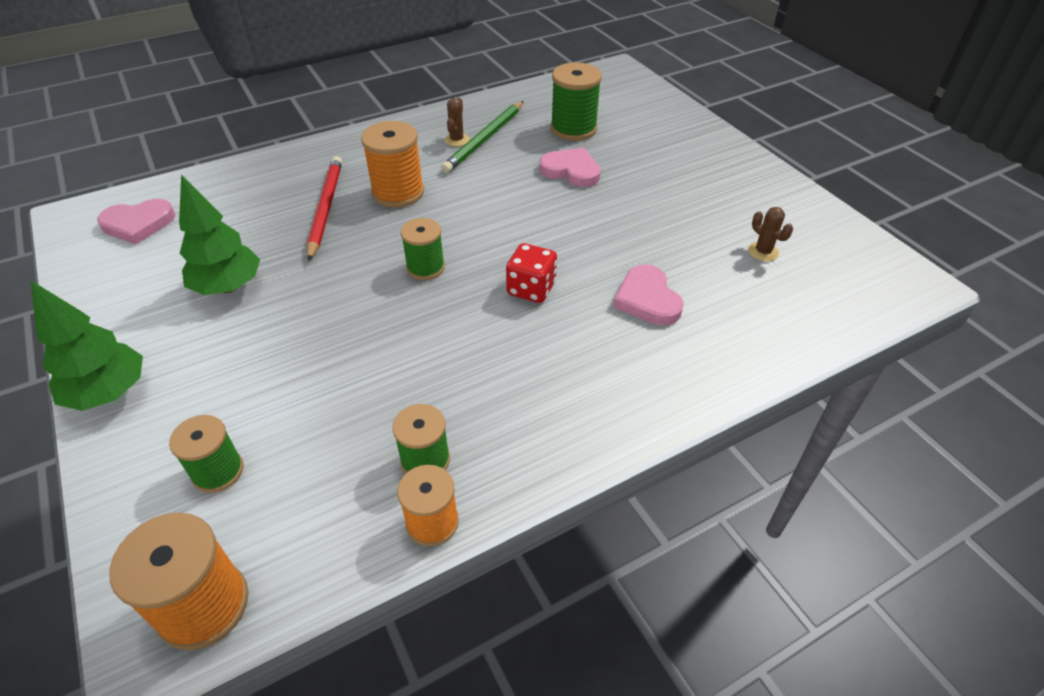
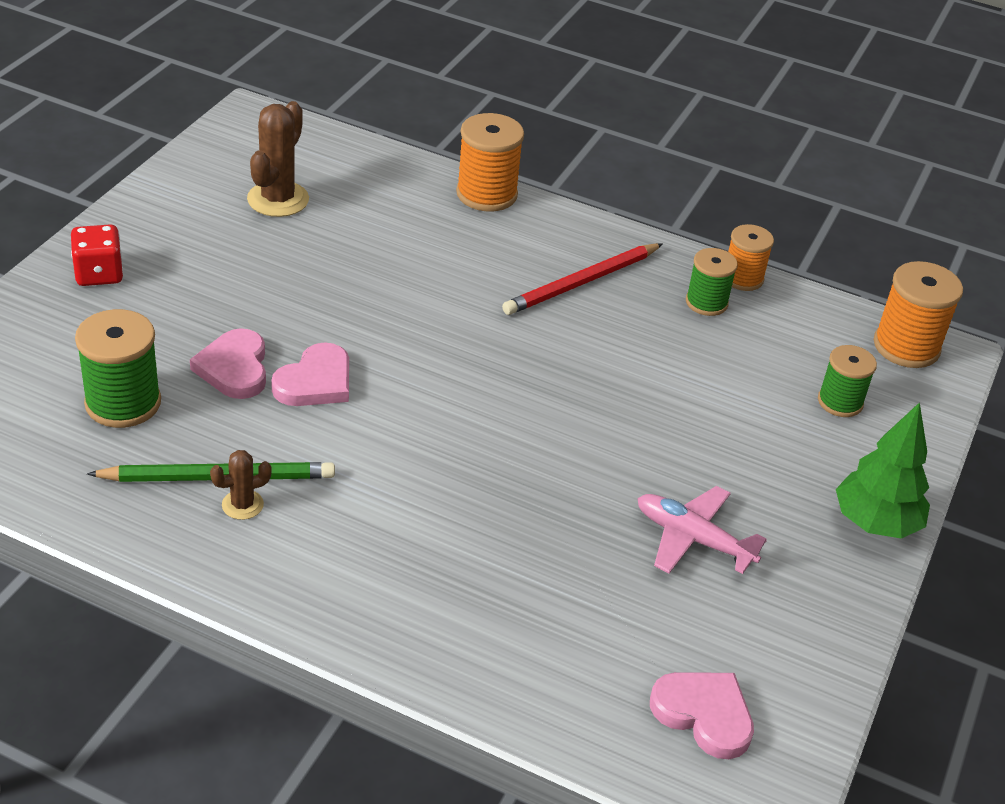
camera: 130 degrees left, 5 degrees down
(228, 287) = (693, 539): green tree -> pink plane
(325, 208) = (502, 546): red pencil -> red pencil (582, 283)
(398, 192) = (411, 498): orange spool -> orange spool (486, 194)
(425, 267) = (515, 405): green spool -> none
(531, 289) = (472, 321): red dice -> red dice (99, 274)
(647, 299) = (416, 248): pink heart -> pink heart (315, 382)
(763, 252) = (278, 199): brown cactus -> brown cactus, size x1.86

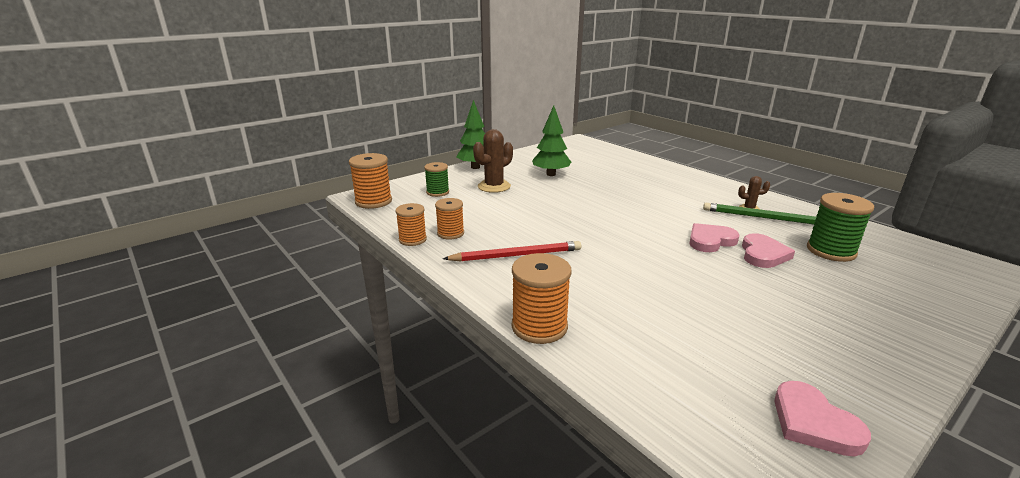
camera: 150 degrees left, 15 degrees down
(99, 274) = (895, 328): red dice -> none
(278, 199) = (742, 363): brown cactus -> brown cactus (494, 186)
(693, 539) = (551, 174): pink plane -> green tree
(704, 715) = (583, 150): pink heart -> pink heart (813, 423)
(706, 302) = (450, 233): green spool -> orange spool

